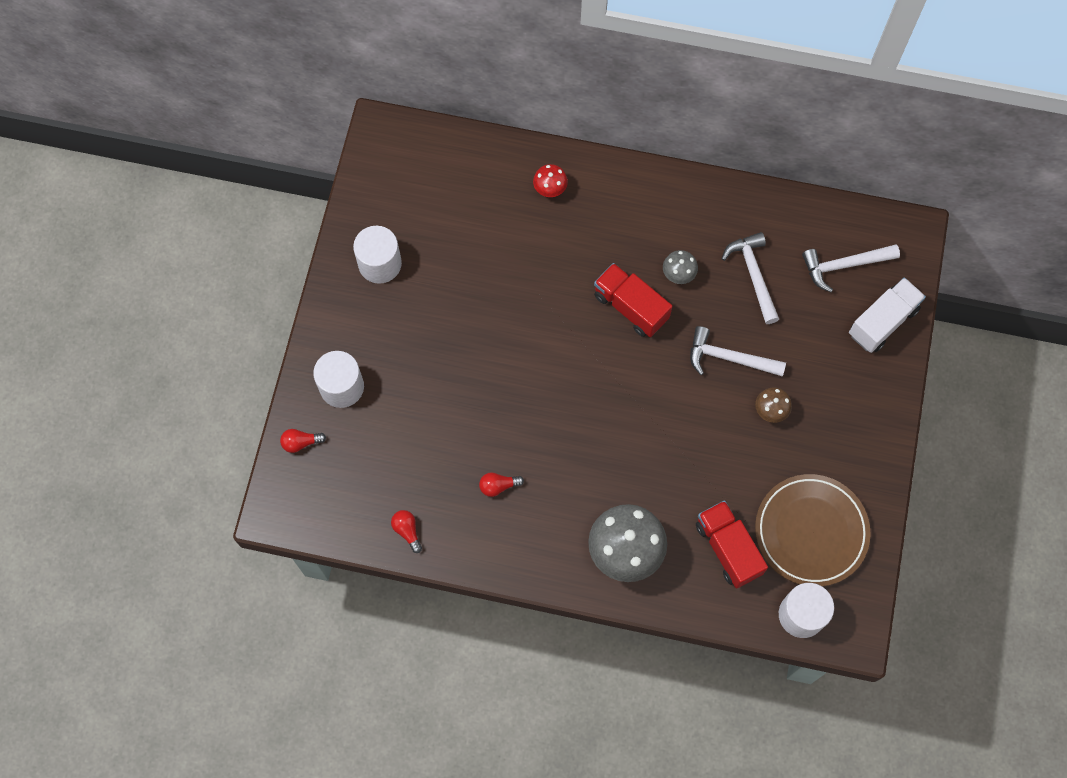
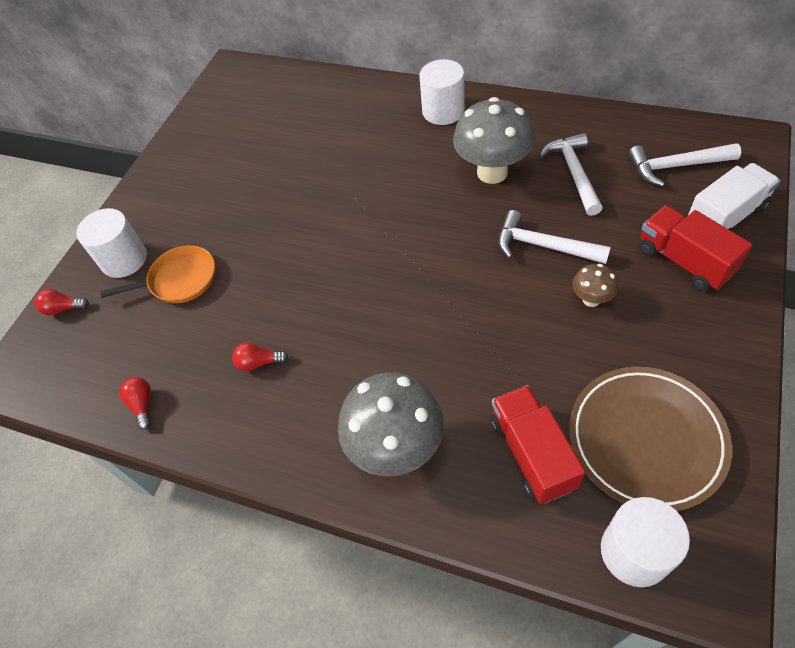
camera: 15 degrees right, 15 degrees down
(380, 264) = (197, 160): white cylinder -> white cylinder (443, 111)
(403, 407) = (179, 280): none -> orange pan
(550, 190) = (372, 107): red mushroom -> none
(630, 307) = (438, 198): red truck -> red truck (684, 261)
(678, 275) = (492, 172): grey mushroom -> grey mushroom, size x2.06

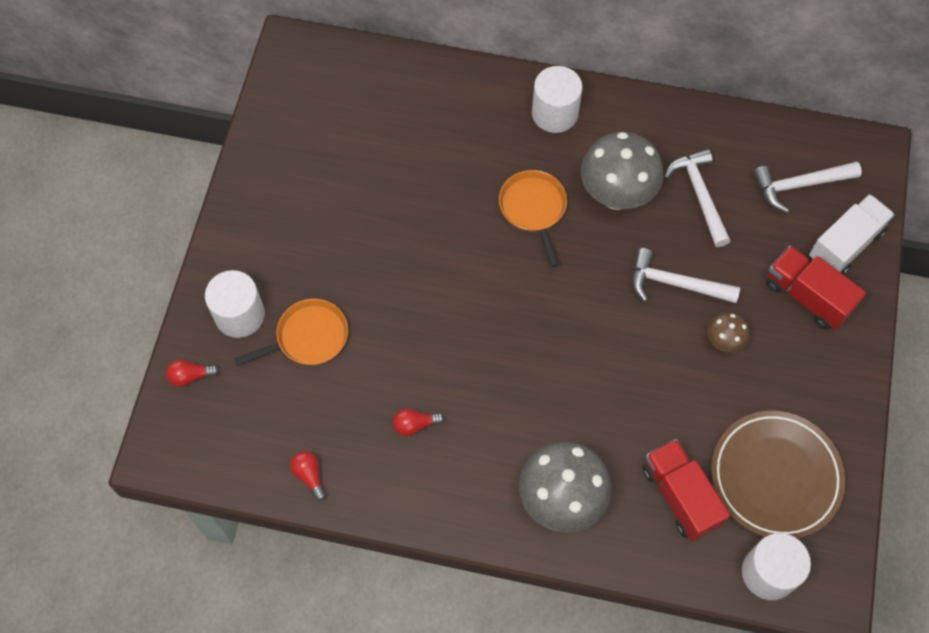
camera: 15 degrees left, 10 degrees up
(412, 181) = (533, 208): none -> orange pan

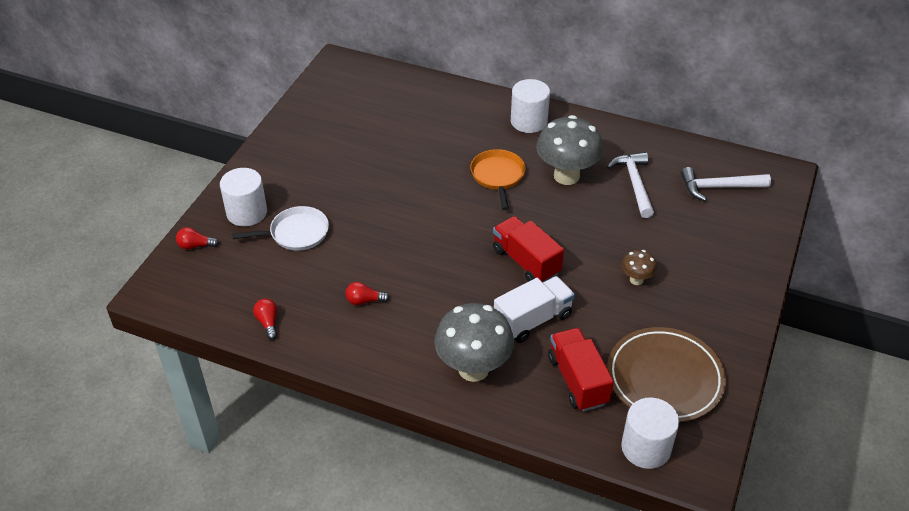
camera: 10 degrees right, 20 degrees down
(308, 337) = (296, 233): orange pan -> white pan
(675, 284) = (603, 237): white hammer -> none
(807, 296) = (713, 259): red truck -> red truck (526, 262)
(845, 245) = (751, 229): white truck -> white truck (532, 320)

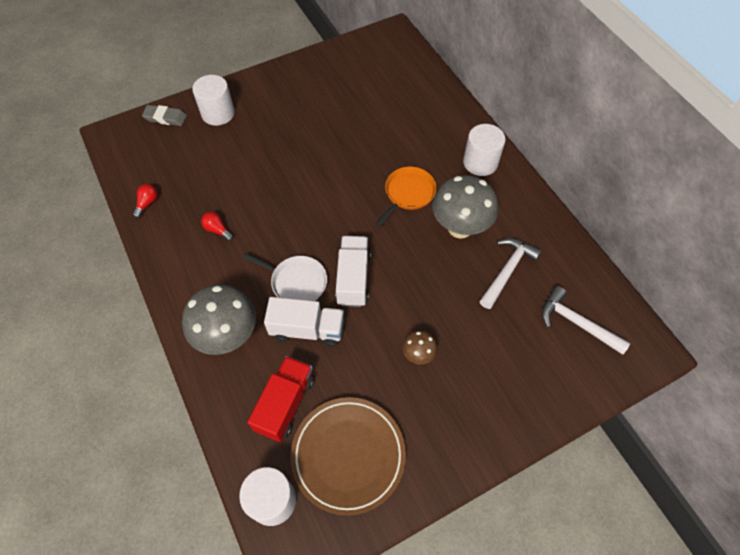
camera: 40 degrees right, 15 degrees up
(195, 246) = (165, 118): red light bulb -> grey eraser
(296, 233) = (230, 149): white pan -> white pan (296, 282)
(526, 262) = (353, 278): red truck -> white truck

